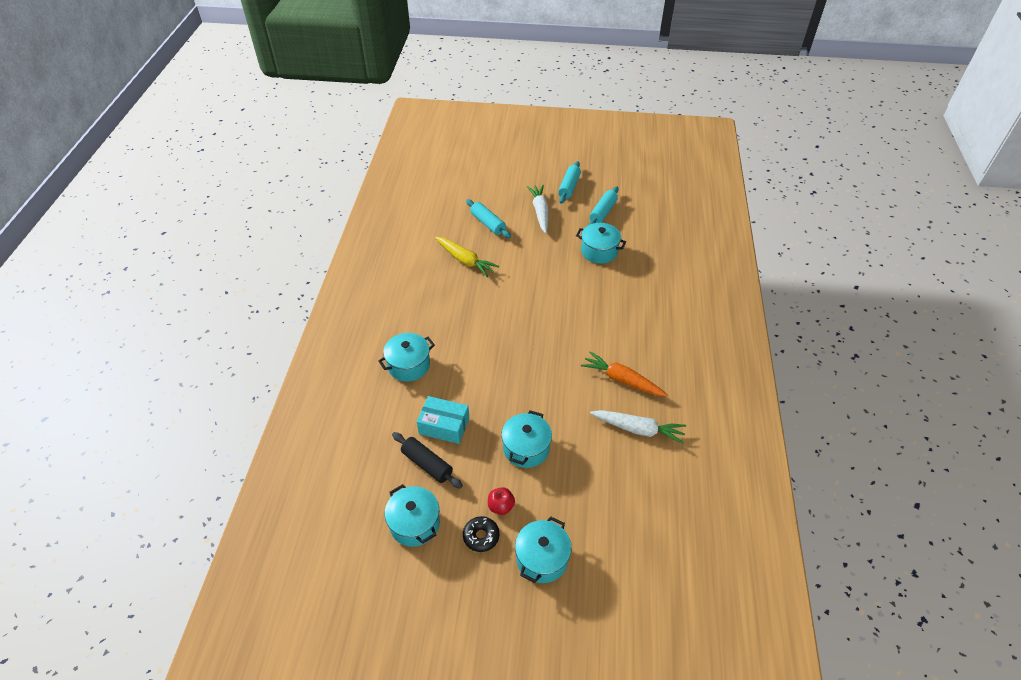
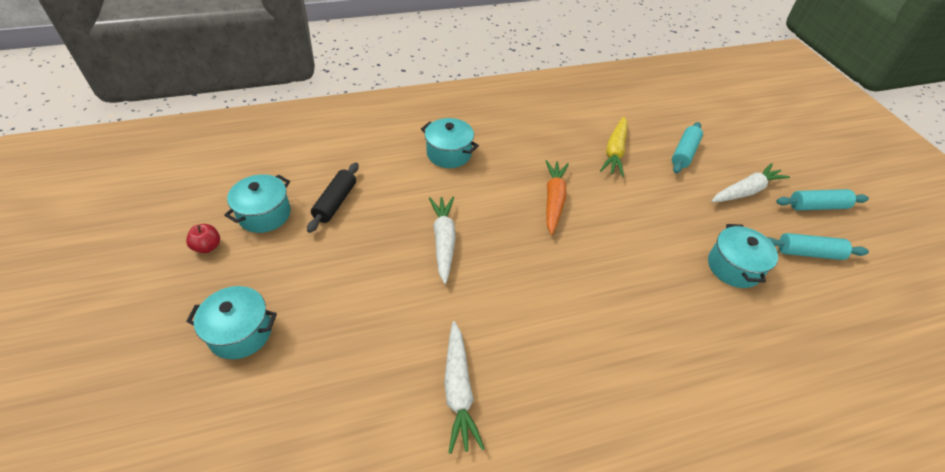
camera: 65 degrees right, 0 degrees up
(444, 426) = (386, 201): turquoise box -> none
(481, 536) = (260, 270): black donut -> none
(501, 506) = (300, 276): red apple -> red apple (208, 247)
(507, 399) = (443, 241): none -> white carrot
(526, 448) = (383, 277): turquoise pot -> none
(622, 380) = (531, 350): orange carrot -> orange carrot (553, 200)

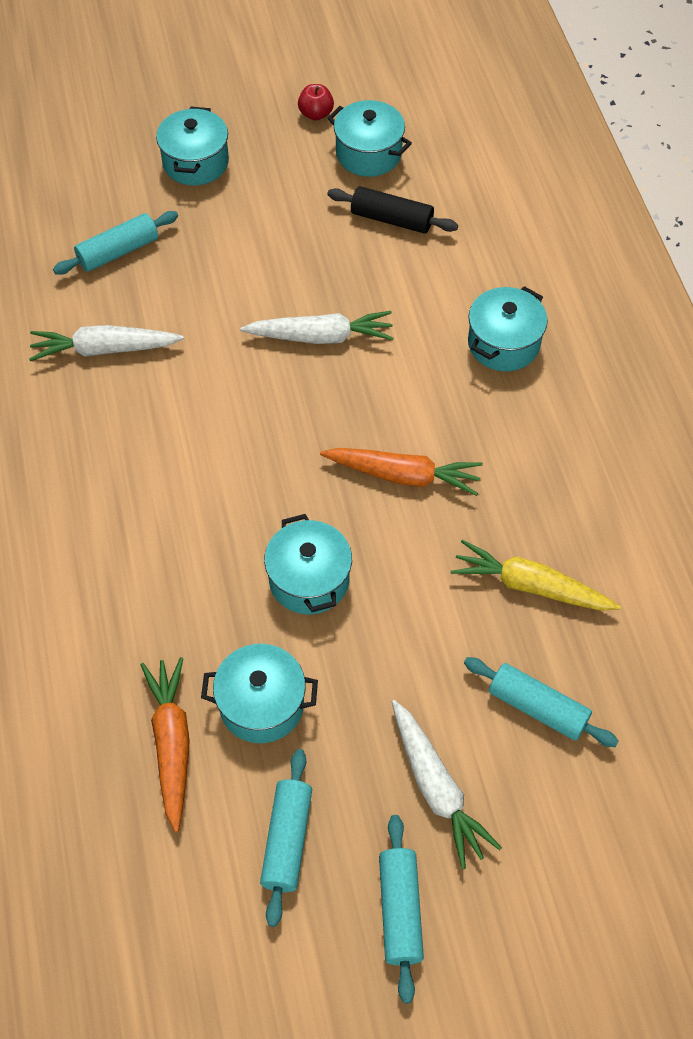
camera: 95 degrees right, 10 degrees up
(342, 390) = (118, 251): none -> turquoise rolling pin
(640, 245) = (309, 580): none -> turquoise pot
(781, 314) = (171, 744): none -> orange carrot

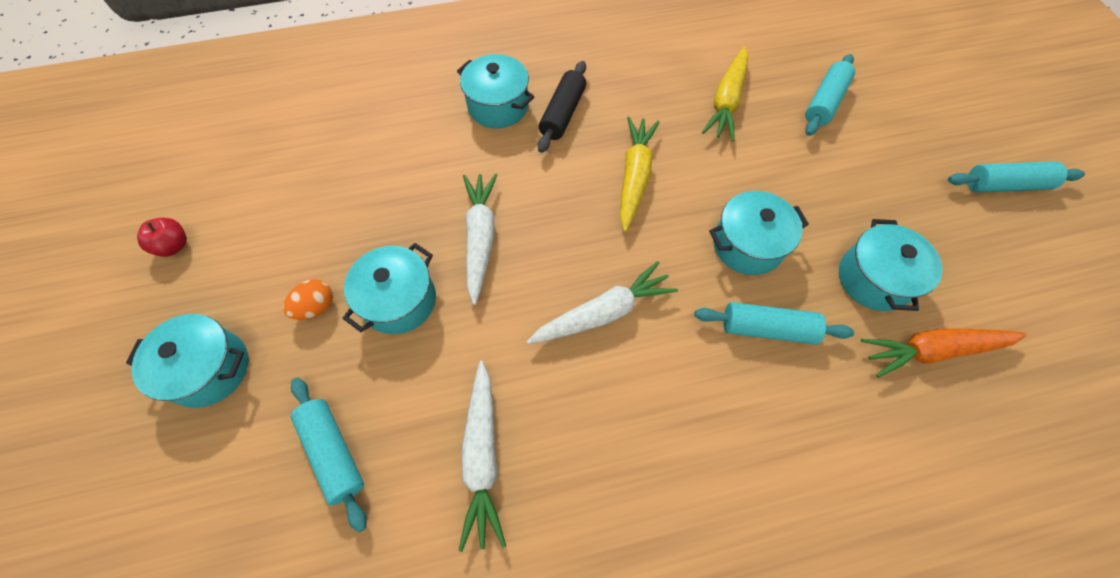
camera: 90 degrees left, 5 degrees up
(249, 221) = (316, 307): none -> orange egg
(287, 840) = (983, 257): turquoise rolling pin -> turquoise rolling pin (767, 328)
(368, 154) = (249, 198): turquoise pot -> turquoise pot (399, 301)
(391, 219) = (342, 180): black rolling pin -> black rolling pin (562, 114)
(403, 475) = (634, 176): orange carrot -> yellow carrot
(436, 788) = (905, 161): white carrot -> white carrot (603, 313)

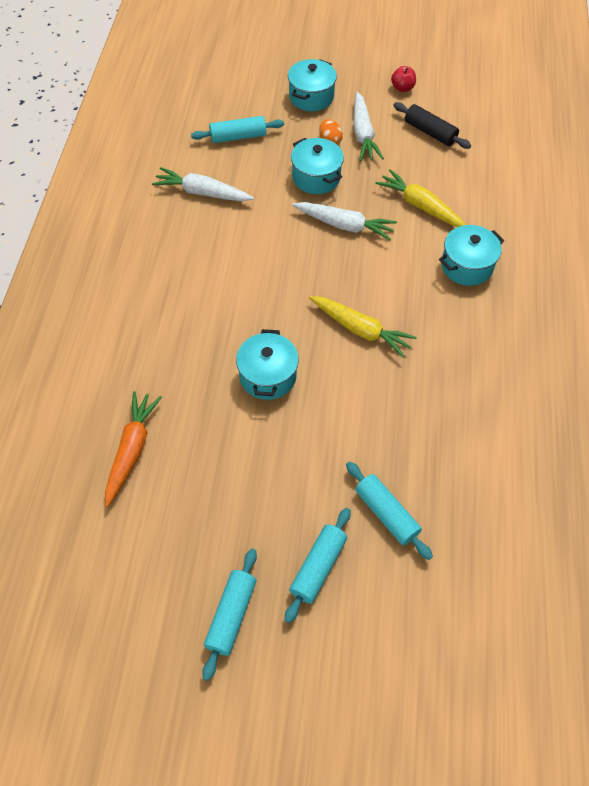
camera: 110 degrees right, 5 degrees down
(562, 114) = (443, 305): black rolling pin -> black rolling pin (430, 132)
(603, 313) = (258, 272): white carrot -> white carrot (363, 134)
(726, 101) = (417, 430): yellow carrot -> yellow carrot (420, 206)
(767, 328) = (200, 357): turquoise rolling pin -> turquoise rolling pin (318, 567)
(873, 279) = (201, 445): turquoise pot -> none

